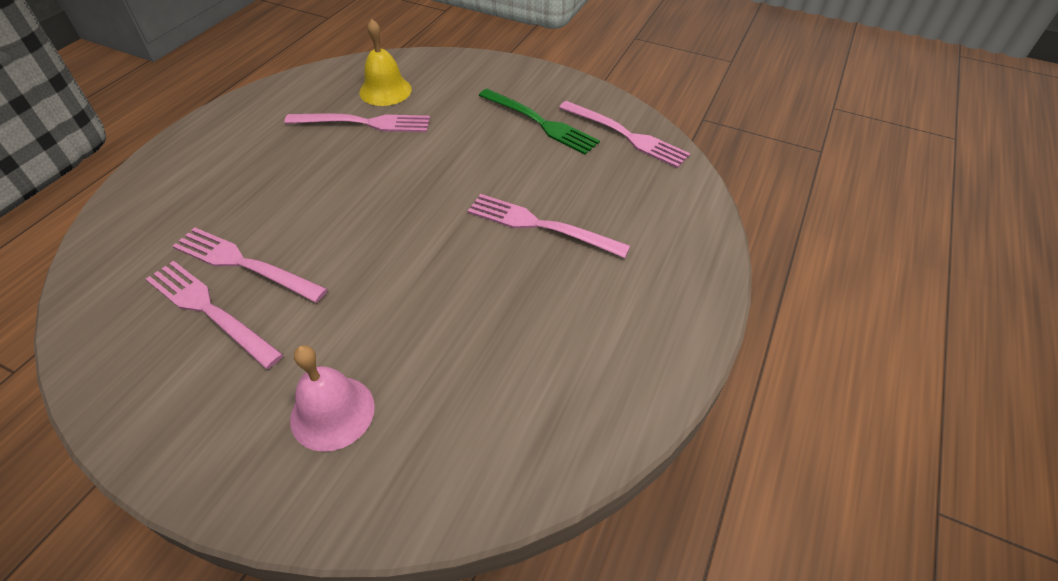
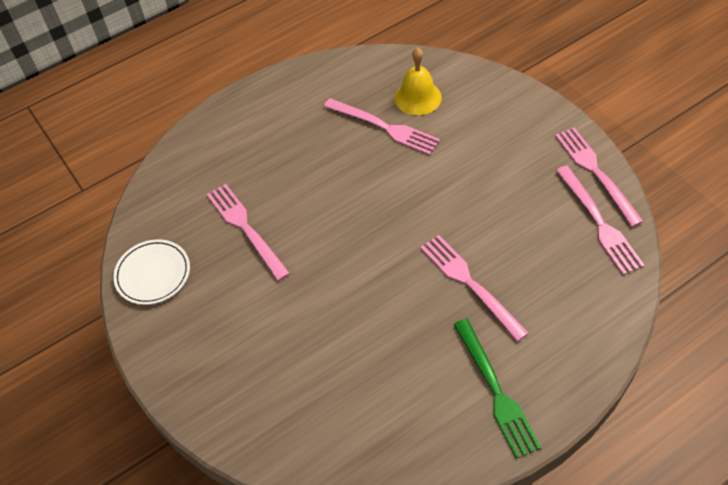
camera: 35 degrees right, 5 degrees up
(129, 360) = (153, 274): none -> white plate
(209, 310) = (211, 257): pink fork -> pink fork (595, 172)
(332, 412) = (254, 367): pink bell -> none
(540, 123) = (530, 180): green fork -> green fork (496, 391)

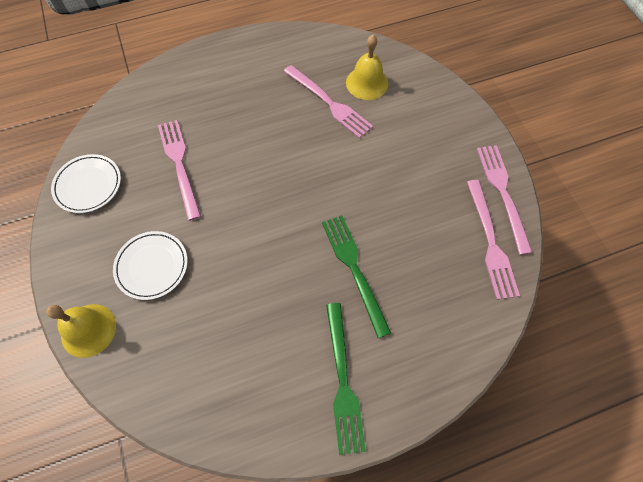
camera: 10 degrees right, 10 degrees up
(212, 415) = (88, 330): none -> yellow bell
(255, 336) = (152, 266): none -> white plate
(469, 283) = (354, 269): pink fork -> green fork

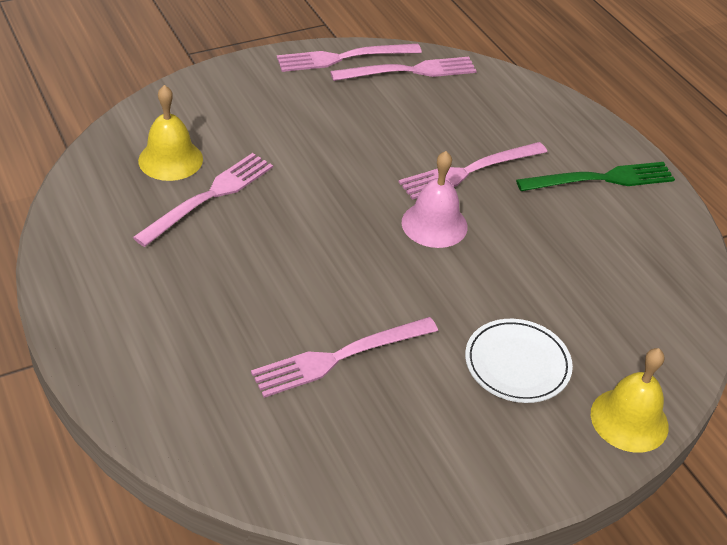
camera: 100 degrees left, 20 degrees down
(88, 185) = (397, 475): white plate -> none
(293, 234) = (434, 224): none -> pink bell
(354, 269) = (469, 171): green fork -> pink fork

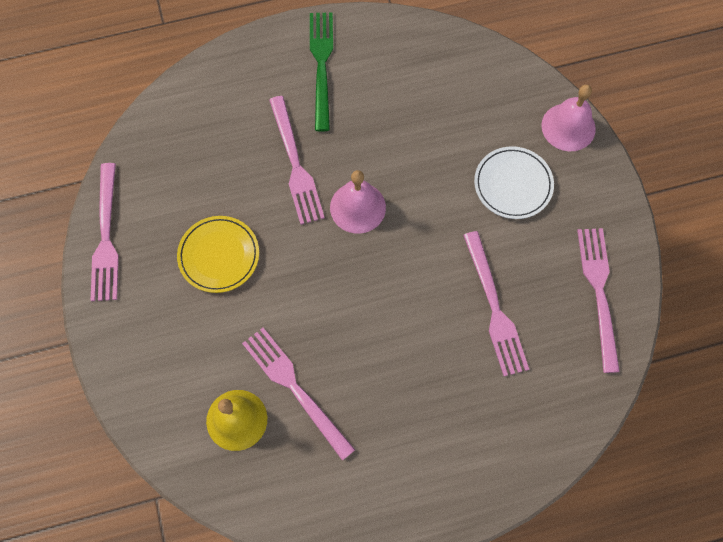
camera: 75 degrees left, 25 degrees up
(345, 129) = (219, 255): none -> yellow plate
(409, 71) = (141, 181): pink fork -> pink fork (599, 292)
(629, 420) = (568, 127): yellow bell -> pink bell

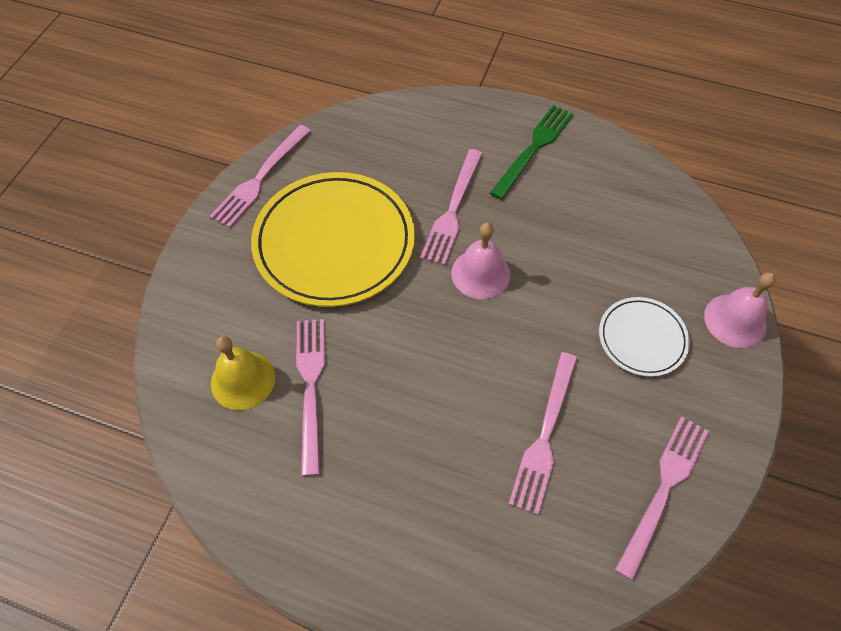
camera: 35 degrees right, 10 degrees down
(219, 255) = (334, 243): yellow plate -> yellow plate, size x1.96

